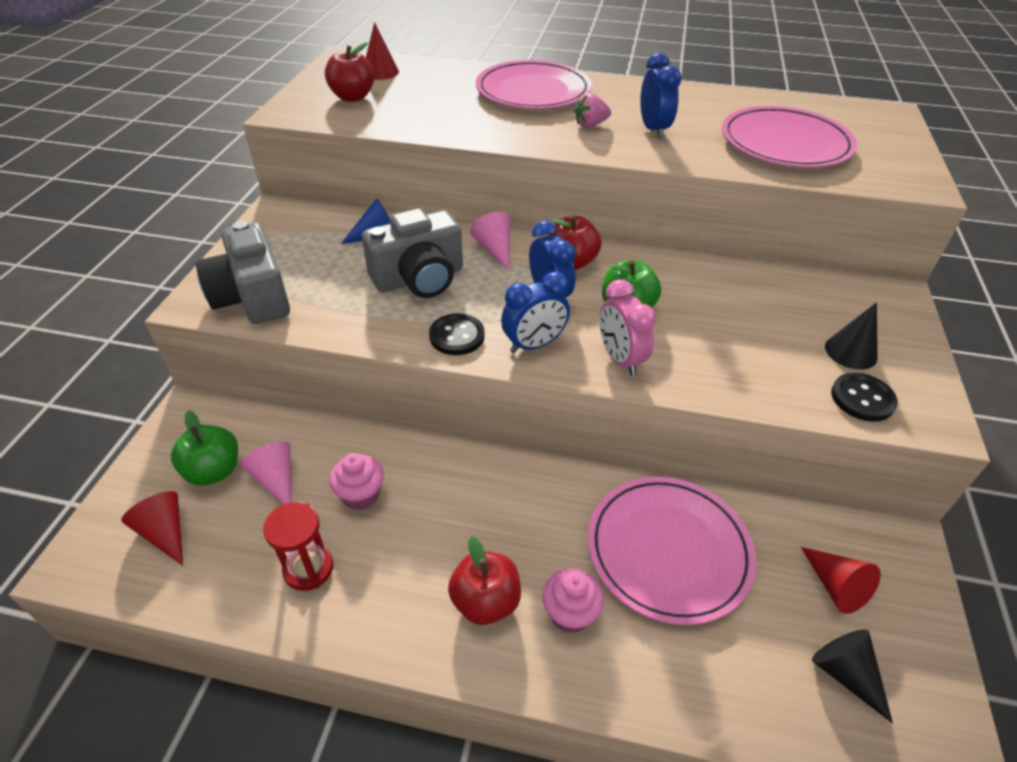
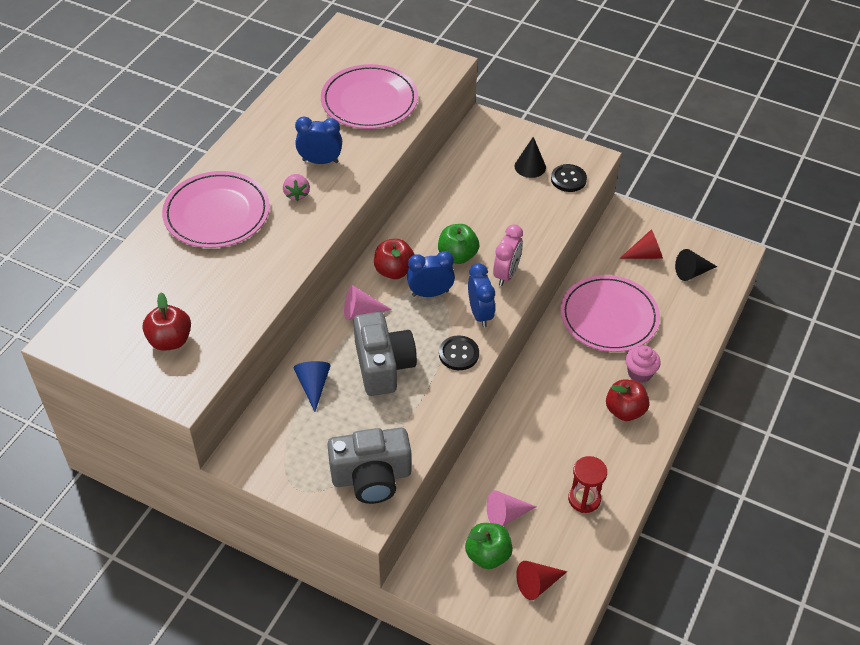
camera: 75 degrees left, 5 degrees up
(361, 495) = (532, 465): pink cupcake -> none
(380, 72) = (119, 314): red cone -> none
(620, 359) = (506, 274): pink clock -> pink clock turned 60 degrees counterclockwise

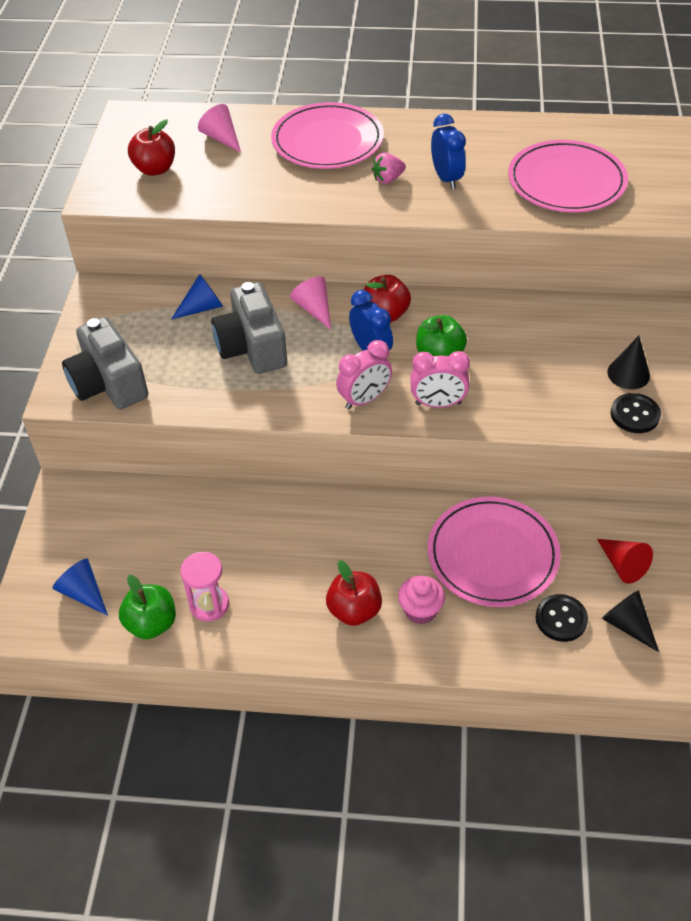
camera: 70 degrees right, 0 degrees up
(383, 365) = (252, 347): grey camera -> grey camera turned 105 degrees clockwise
(458, 354) = (297, 399): black button -> black button (561, 619)
(480, 314) = (364, 399): blue clock -> pink clock
(488, 555) = (105, 539): green apple -> green apple (151, 623)
(506, 515) = (161, 539): pink cone -> pink cone (221, 138)
(537, 584) = (83, 592): red cone -> blue cone
(584, 499) = (209, 604): red hourglass -> pink hourglass

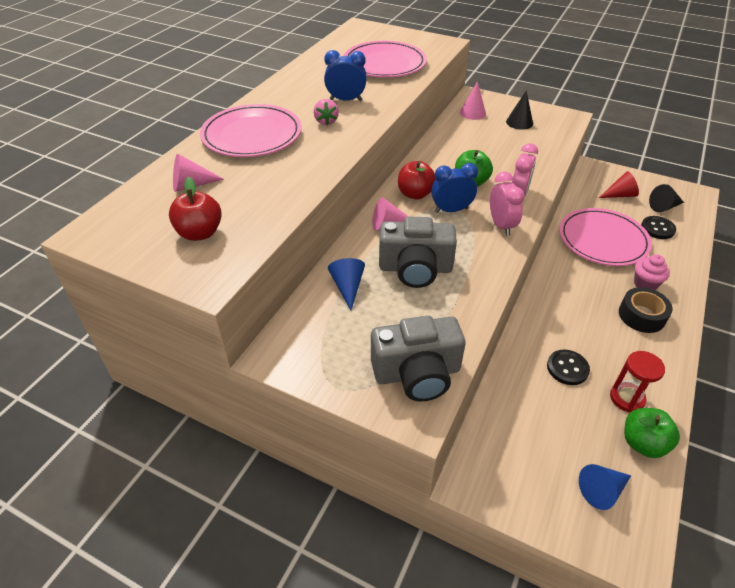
camera: 70 degrees left, 5 degrees down
(209, 604) = (627, 398): pink hourglass -> red hourglass
(354, 610) = (641, 316): red apple -> black tape
(618, 321) = (472, 113): none -> pink cone
(635, 414) = (554, 130): black button -> black button (567, 368)

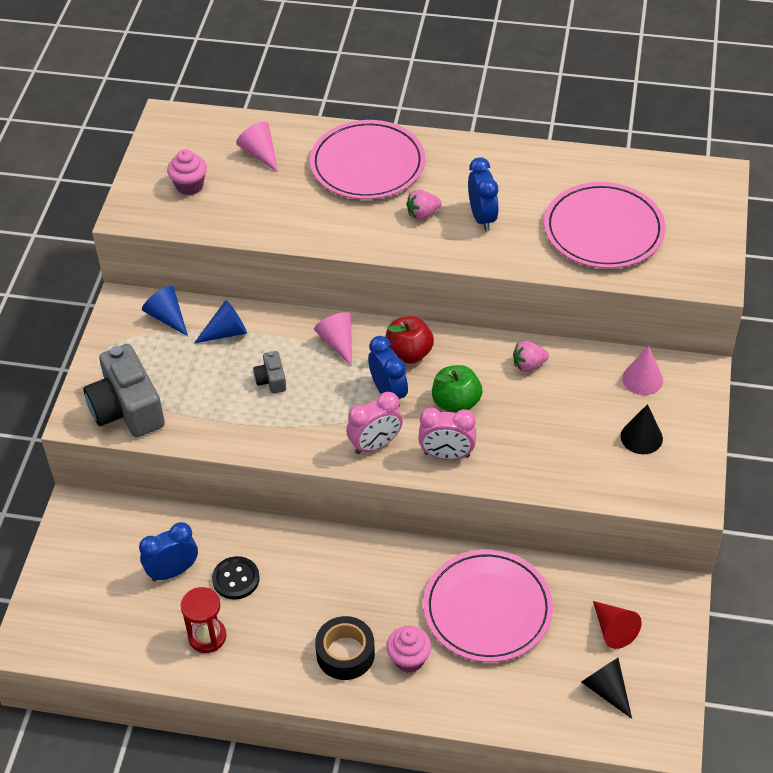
camera: 75 degrees right, 5 degrees up
(200, 233) = (189, 186): red apple -> pink cupcake
(415, 268) = (271, 380): grey camera -> grey camera, size x0.46
(446, 148) = (528, 365): none -> pink strawberry
(555, 411) = (173, 571): none -> blue clock
(602, 490) = (88, 615): blue cone -> blue cone (167, 317)
(643, 443) = (151, 651): green apple -> none
(657, 228) = (543, 678): black button -> none

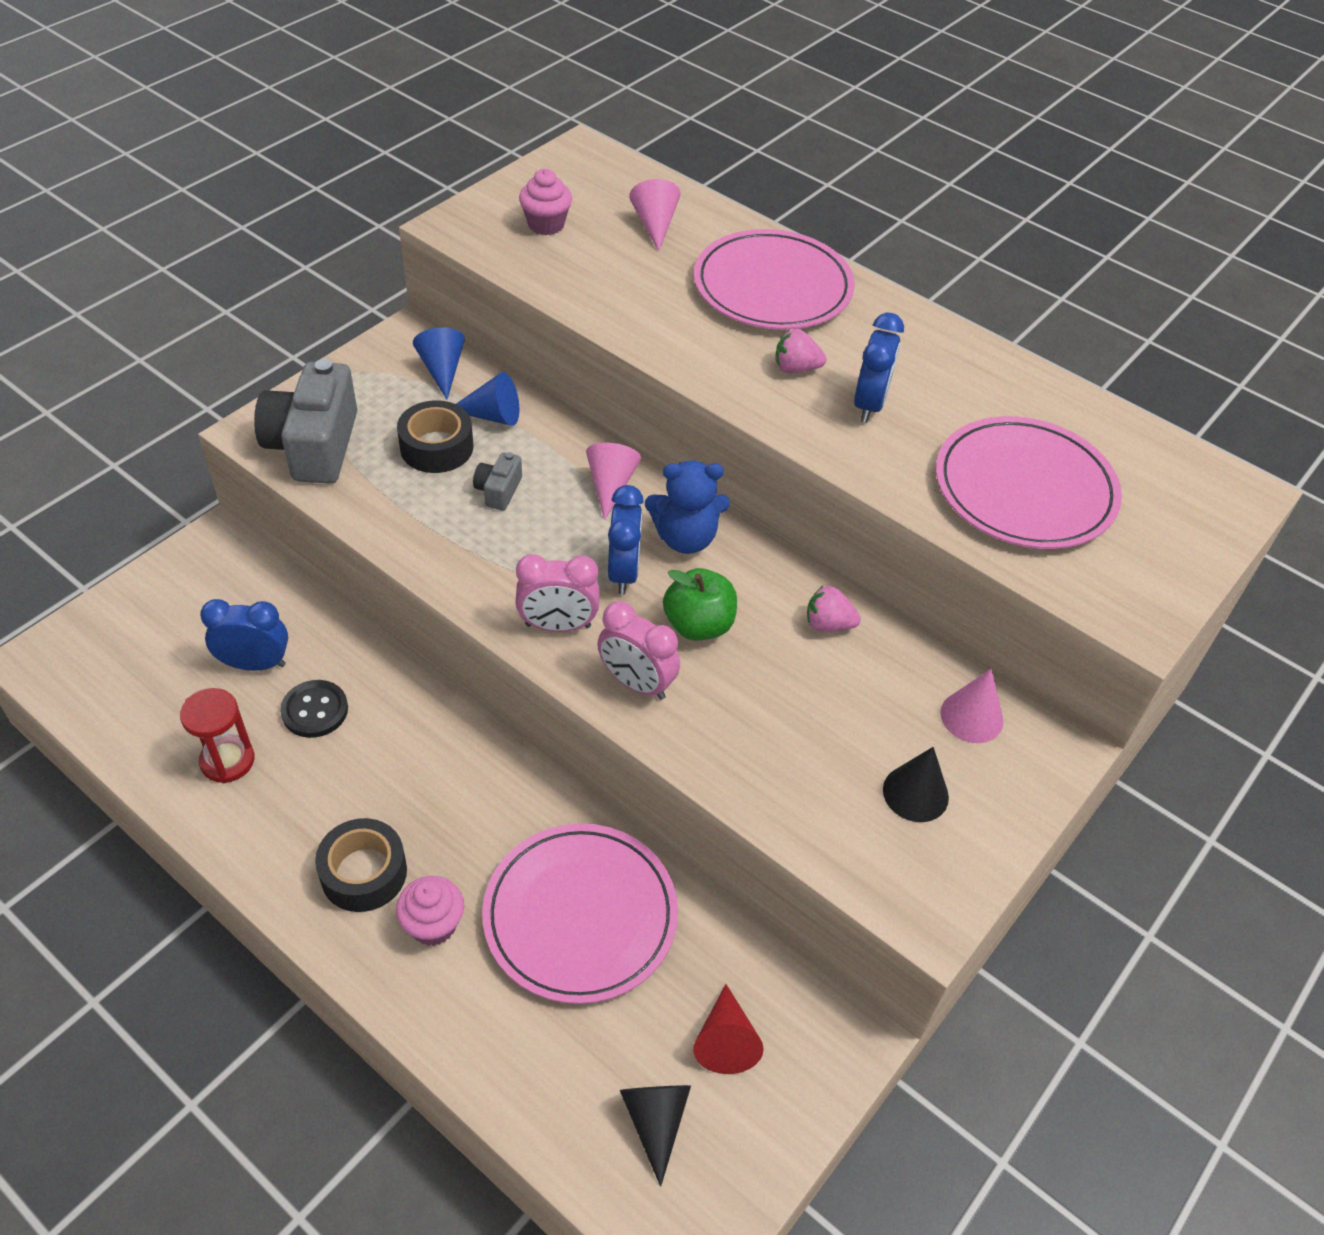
camera: 25 degrees right, 0 degrees up
(208, 371) = (436, 447): none -> black tape
(408, 353) = (685, 538): red apple -> blue teddy bear

